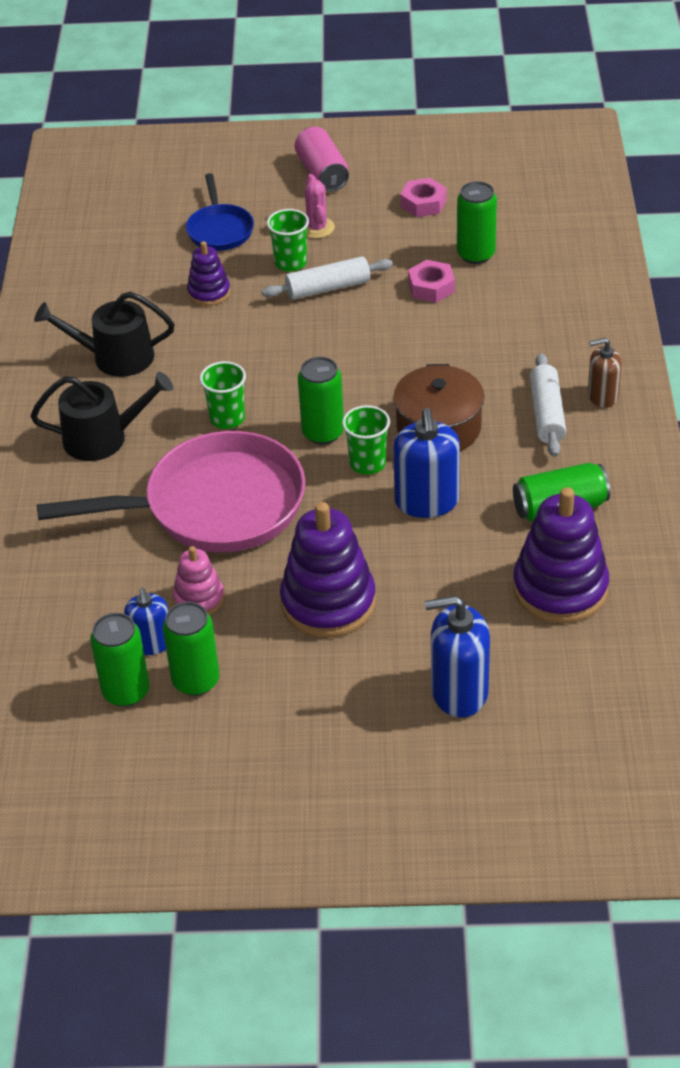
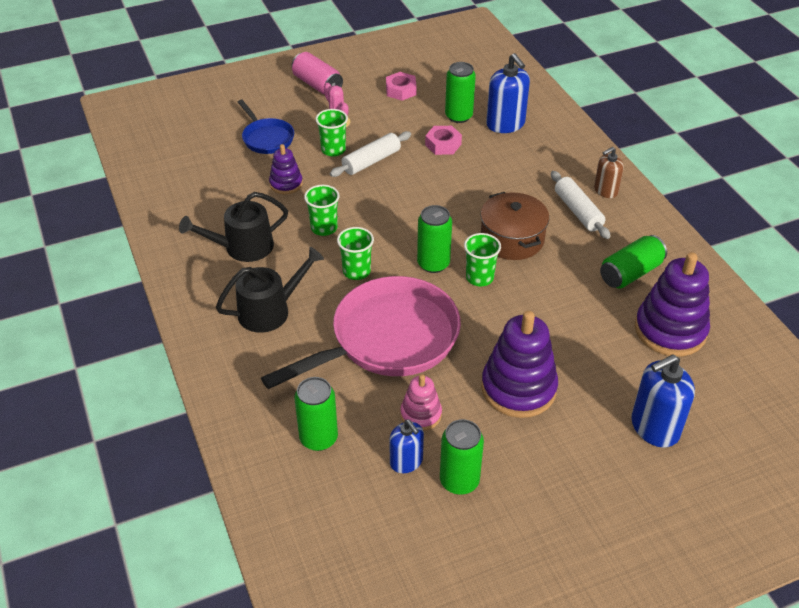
camera: 25 degrees left, 0 degrees up
(126, 691) = (410, 508): green can -> green can (318, 438)
(221, 357) = (324, 228): none -> green cup
(427, 501) = (539, 294): blue soap dispenser -> blue soap dispenser (505, 124)

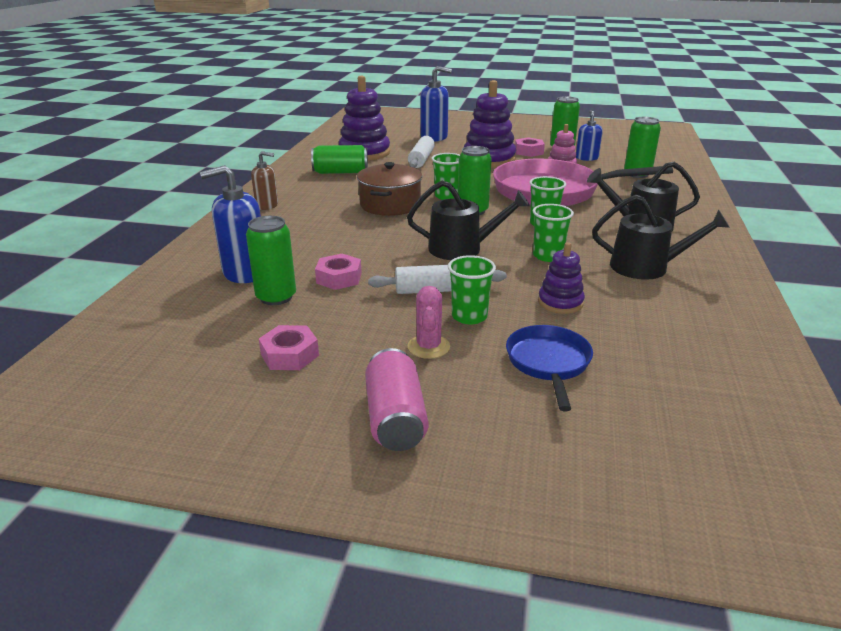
camera: 145 degrees left, 15 degrees down
(394, 208) = (462, 248): none -> black watering can
(493, 443) = (528, 152): none -> pink nut
(505, 124) = (245, 272): blue soap dispenser -> blue soap dispenser turned 120 degrees counterclockwise
(577, 211) = (312, 202): white rolling pin -> white rolling pin (421, 159)

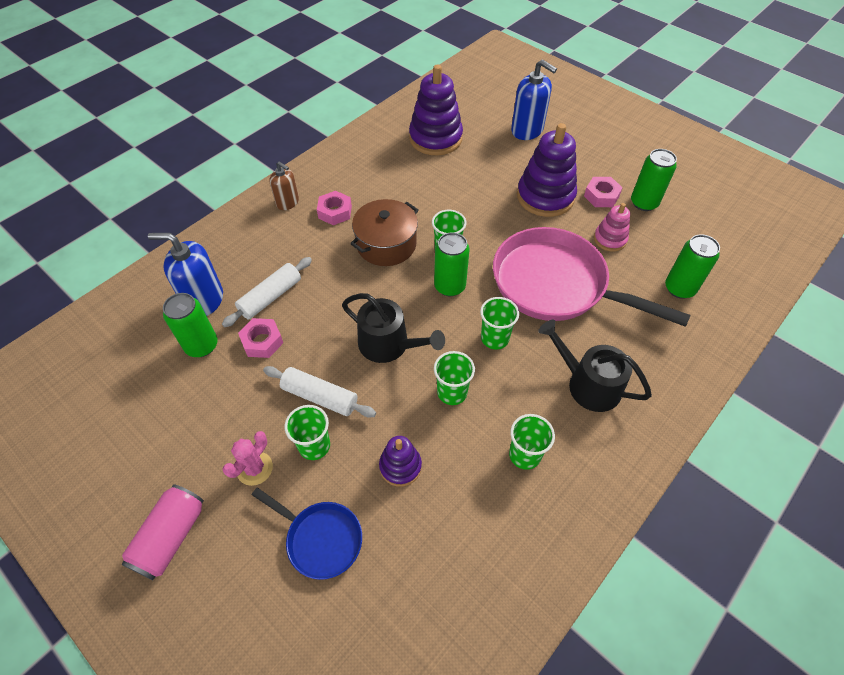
camera: 30 degrees right, 25 degrees up
(290, 355) = (160, 425): pink nut -> pink nut (335, 212)
(340, 172) = (387, 168): green can -> none
(421, 159) = (479, 171): white rolling pin -> white rolling pin (271, 297)
(548, 363) = (320, 539): blue pan -> blue pan turned 90 degrees clockwise
(586, 158) = (653, 233): blue soap dispenser -> none
(646, 267) = (524, 455): black watering can -> green cup

